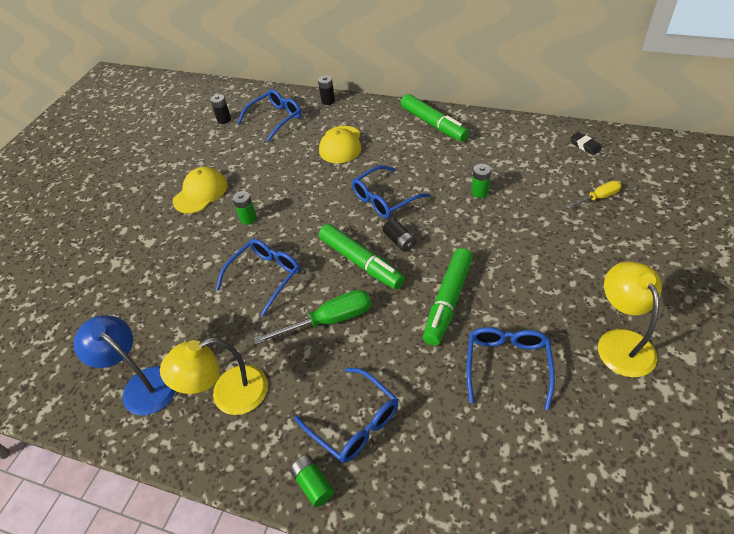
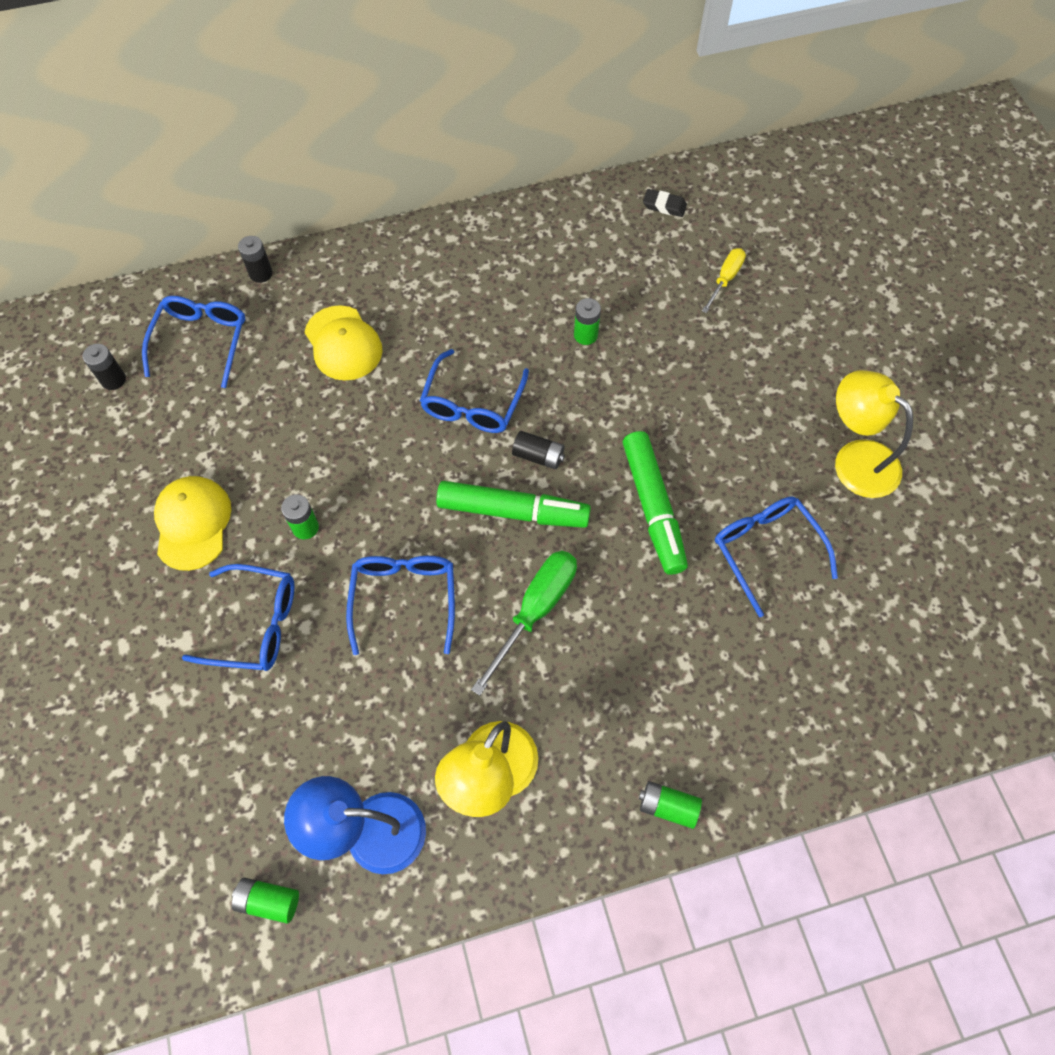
camera: 40 degrees left, 15 degrees up
(68, 387) = (268, 901): none -> green battery
(354, 422) = (658, 713): blue glasses -> blue glasses (255, 624)
(433, 124) = (450, 251): green marker -> none

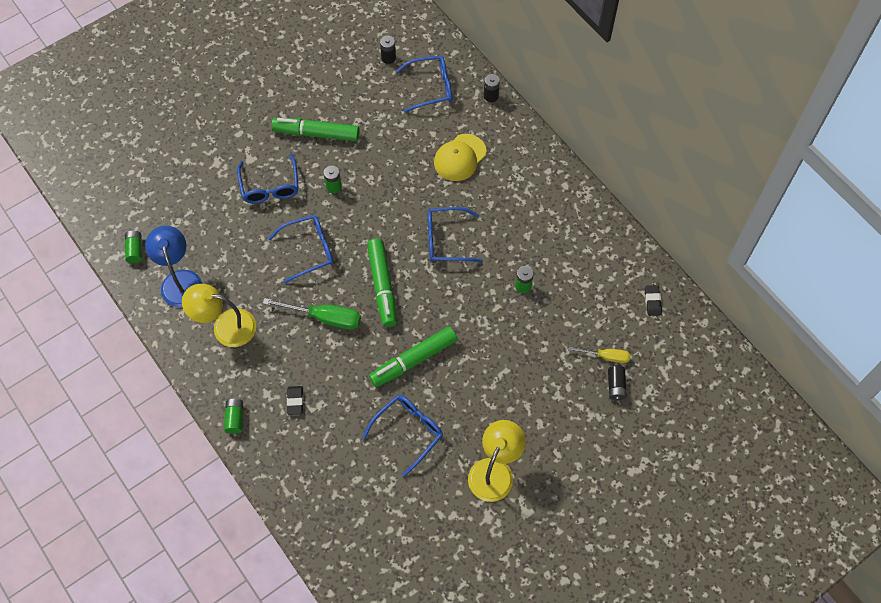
camera: 70 degrees right, 0 degrees up
(193, 523) = (316, 133): yellow cap -> green marker
(538, 456) = (424, 287): black battery -> black battery (616, 386)
(667, 699) = (295, 401): none -> black eraser

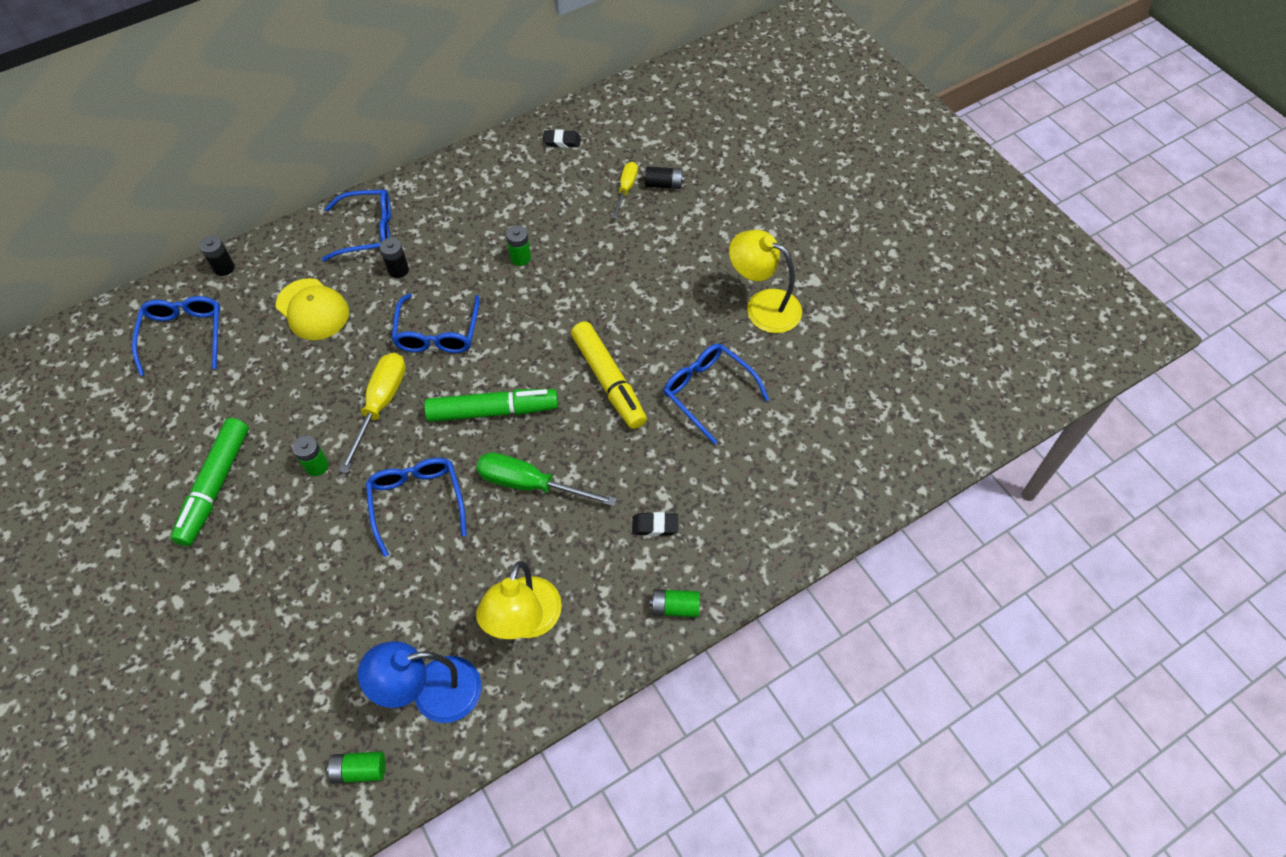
camera: 85 degrees left, 5 degrees down
(270, 186) = (292, 554): blue glasses -> blue glasses (368, 231)
(324, 317) = (530, 484): green screwdriver -> green screwdriver turned 90 degrees counterclockwise
(383, 215) = (380, 405): none -> yellow screwdriver
(388, 58) = (111, 385): black battery -> black battery (398, 270)
(413, 360) = (608, 381): green marker -> yellow marker

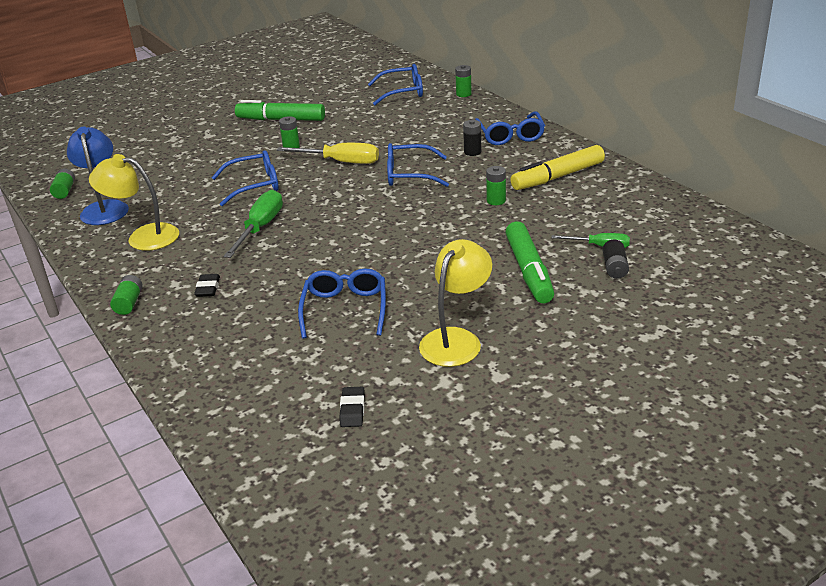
camera: 90 degrees right, 25 degrees down
(224, 268) = (463, 94): black battery -> green battery
(312, 309) = (429, 127): yellow cap -> none
(493, 411) = (332, 205): green marker -> green marker (529, 271)
(562, 141) = (652, 206): black eraser -> black eraser (352, 410)
(608, 381) = (360, 255): yellow marker -> yellow marker (557, 177)
(626, 189) = (599, 246): yellow screwdriver -> green screwdriver
(708, 392) = (345, 309): blue glasses -> blue glasses turned 45 degrees counterclockwise

